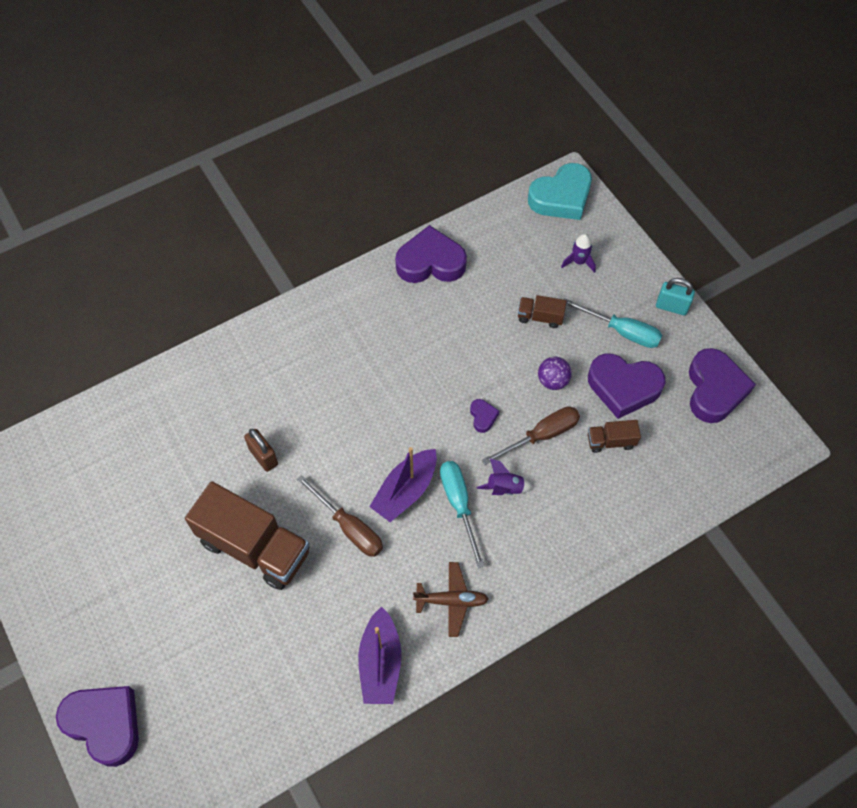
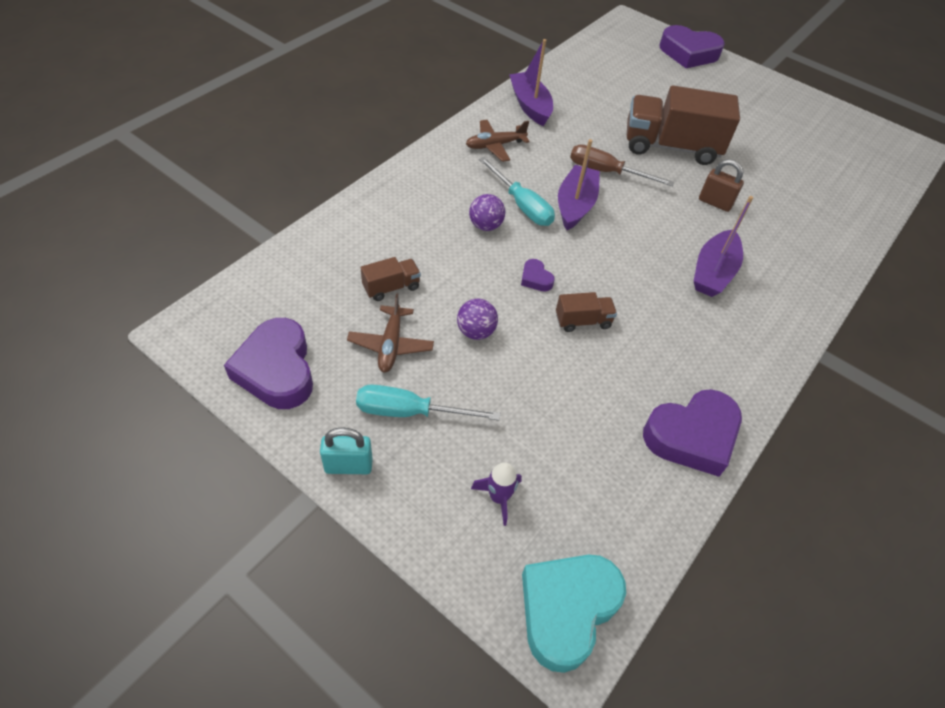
camera: 155 degrees right, 10 degrees down
(322, 381) = (713, 272): none -> purple boat
(504, 488) = (485, 226): purple rocket -> purple ball
(540, 317) = (520, 402): brown truck -> brown truck (583, 321)
(541, 435) = (467, 276): brown screwdriver -> none
(623, 387) = (391, 345): purple heart -> brown plane

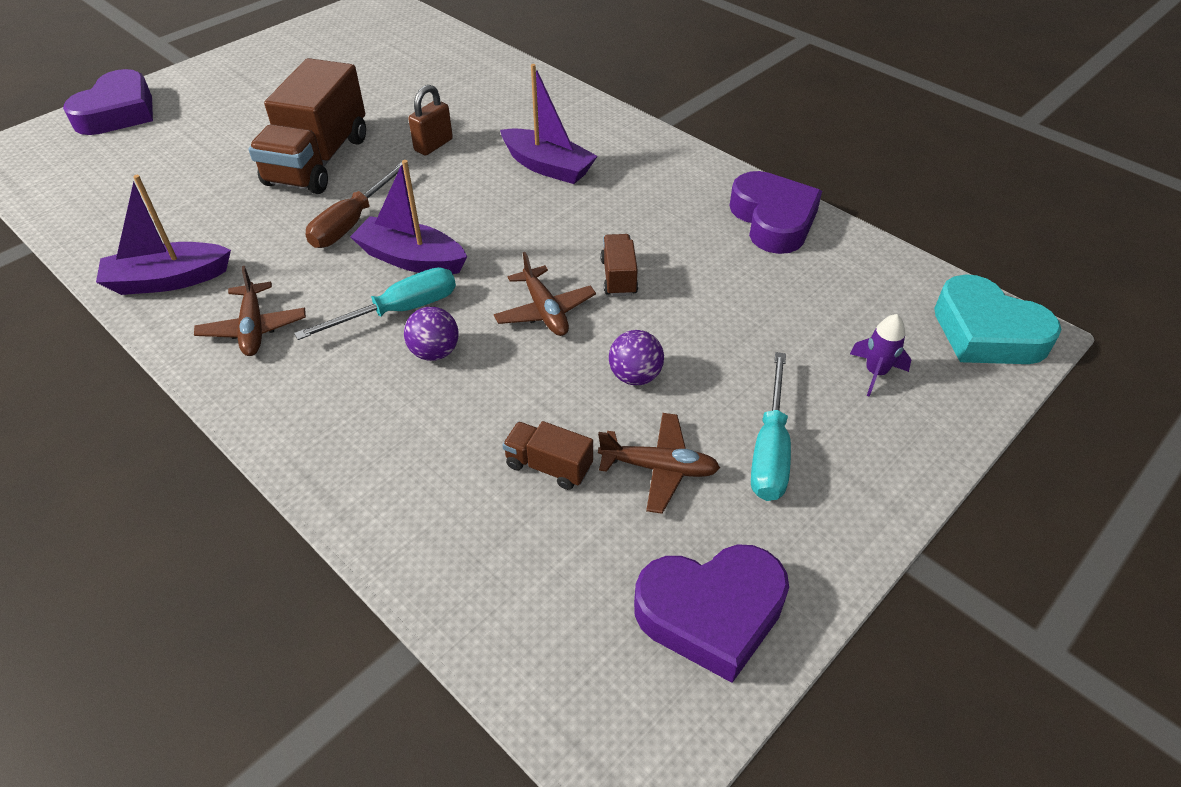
camera: 80 degrees left, 5 degrees down
(348, 466) = (861, 516): turquoise padlock -> none
(391, 287) = (548, 466): brown truck -> brown truck turned 45 degrees counterclockwise
(535, 279) = (545, 311): purple heart -> brown plane

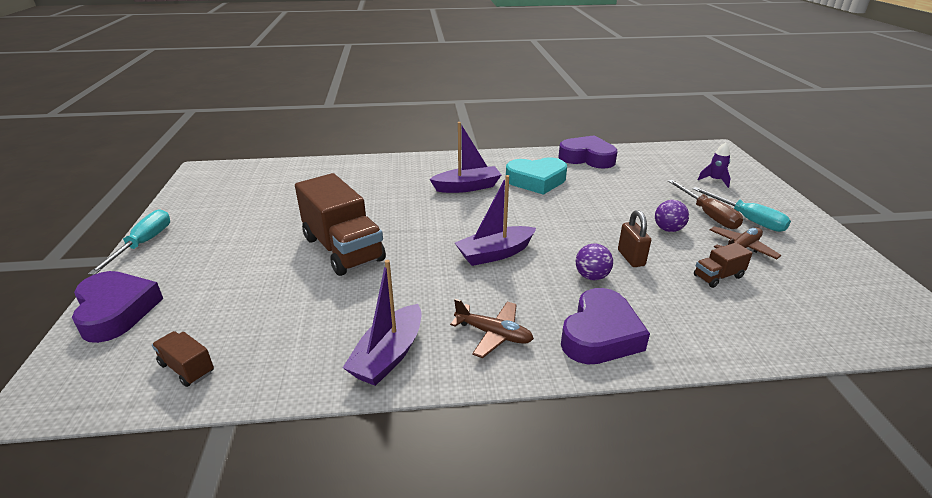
camera: 50 degrees left, 15 degrees down
(351, 222) = (430, 260): brown screwdriver -> brown screwdriver (708, 215)
(399, 311) = (540, 274): turquoise screwdriver -> turquoise screwdriver (143, 244)
(433, 145) = (393, 208): brown padlock -> brown padlock (631, 258)
(545, 311) = (591, 232): brown plane -> none
(618, 277) = (586, 205): brown truck -> brown truck (187, 368)
(711, 613) = (847, 273): purple heart -> purple heart (600, 335)
(986, 332) = (708, 153): turquoise heart -> turquoise heart (536, 181)

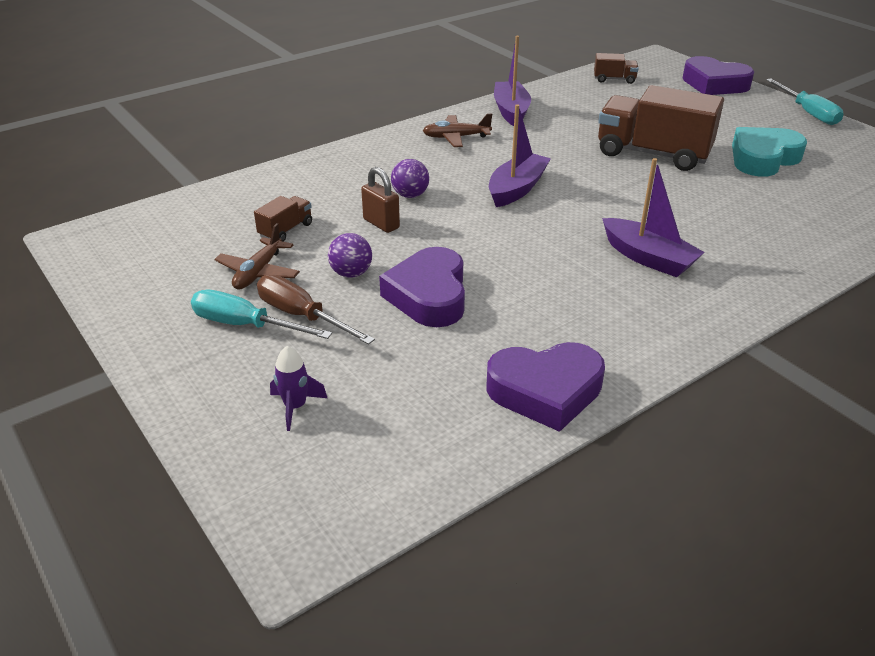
camera: 150 degrees right, 5 degrees up
(467, 187) = (648, 258): purple boat -> purple boat turned 90 degrees counterclockwise
(536, 181) = (575, 301): turquoise heart -> turquoise heart (763, 158)
(600, 335) = (378, 157): purple heart -> purple heart (429, 295)

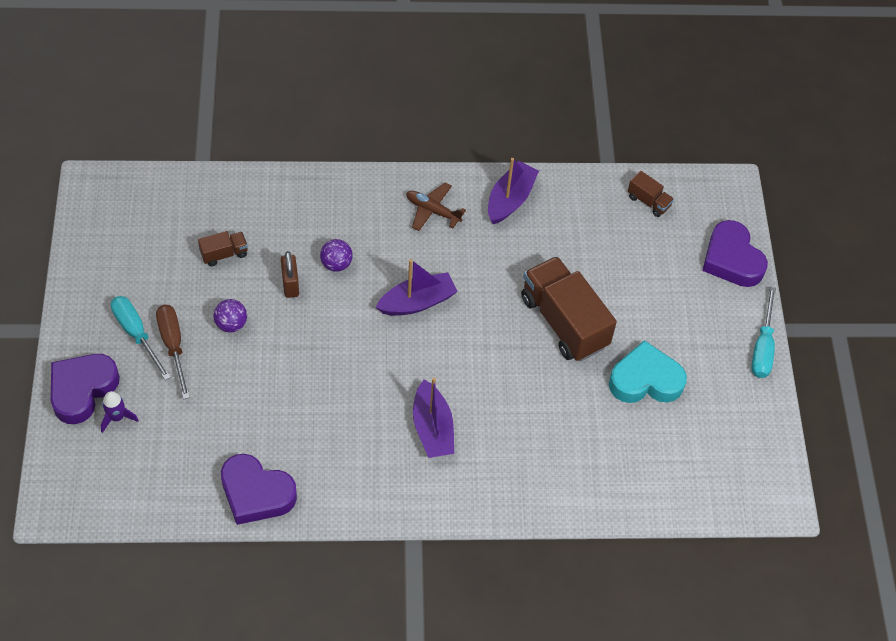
camera: 30 degrees right, 20 degrees up
(258, 272) = (177, 288): brown plane -> none
(429, 295) = (261, 374): purple heart -> purple heart (82, 390)

